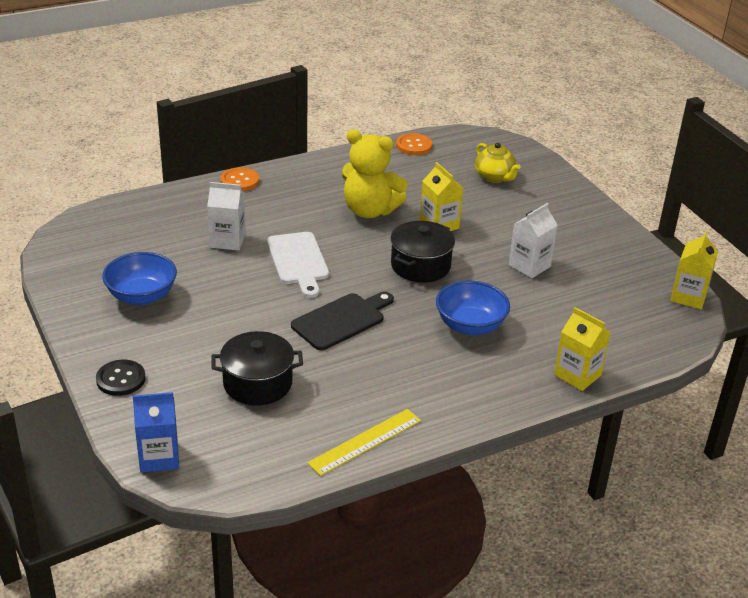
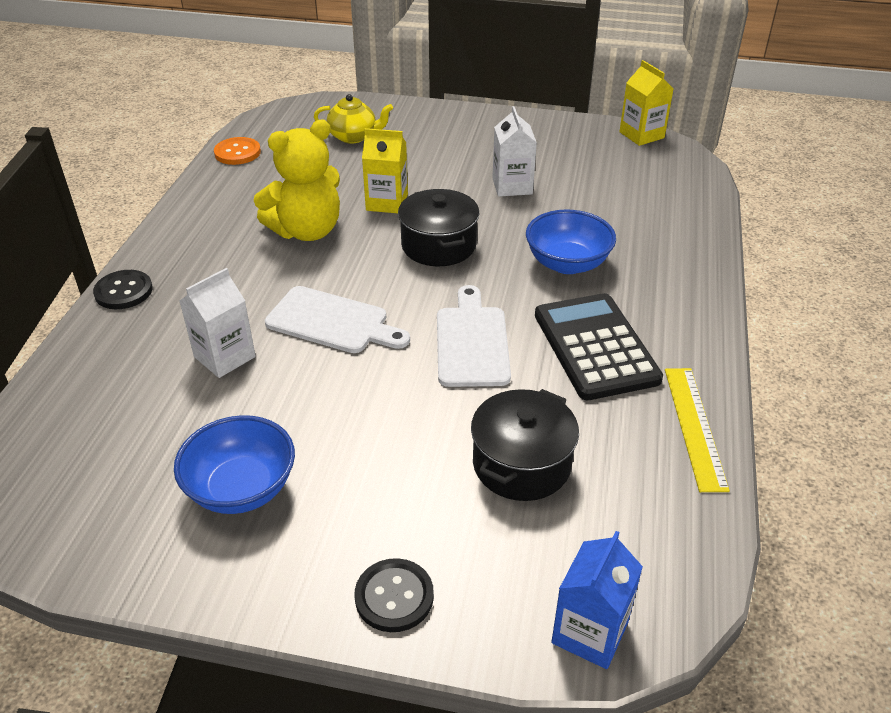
camera: 50 degrees left, 5 degrees up
(239, 181) = (123, 291): orange button -> black button
(342, 320) = (472, 342): black cutting board -> white cutting board
(395, 371) = (595, 347): none -> black calculator
(577, 375) = (698, 240): yellow carton -> none

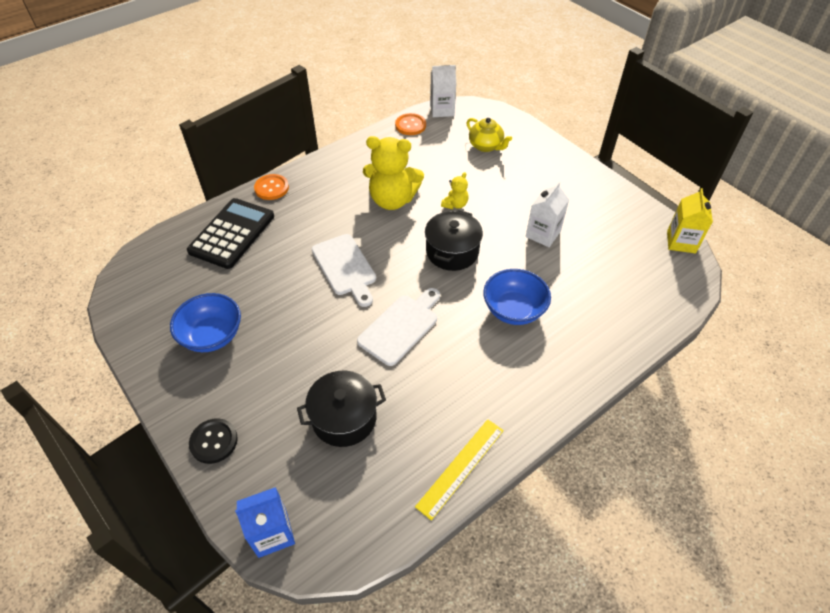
camera: 40 degrees right, 10 degrees up
(123, 291) = (271, 188): black button -> orange button
(224, 357) = (276, 256): white carton -> white carton (442, 110)
(387, 202) = (455, 204): yellow carton -> yellow teddy bear
(595, 347) = (464, 376): black calculator -> black calculator (232, 233)

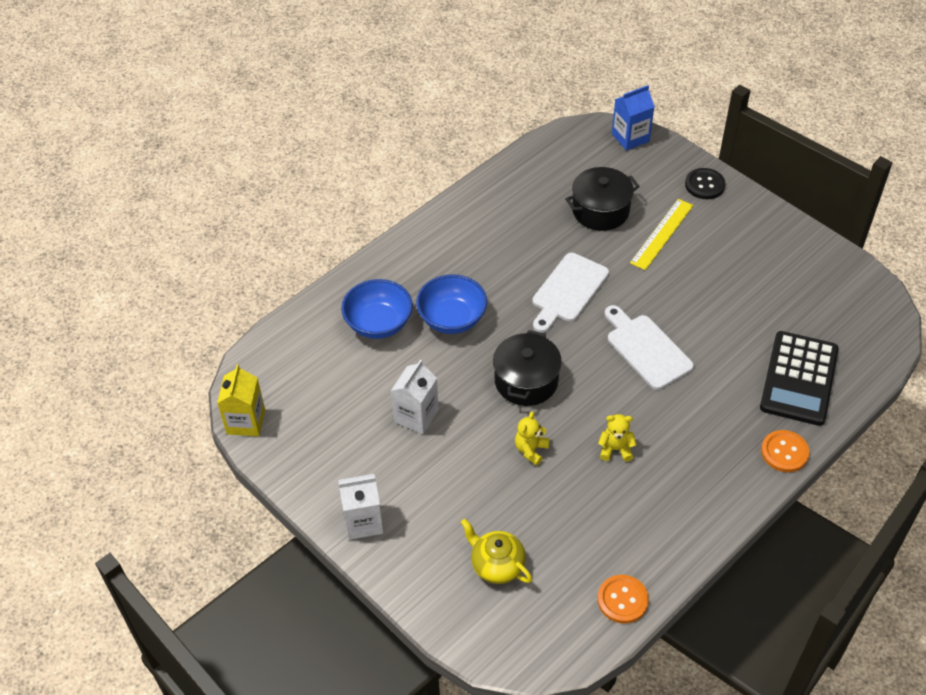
camera: 175 degrees right, 0 degrees up
(212, 336) = (754, 264): blue bowl -> blue bowl (378, 323)
(392, 200) = (615, 449): yellow teddy bear -> yellow teddy bear, size x0.47
(442, 110) = (577, 644): white carton -> white carton (363, 521)
(460, 467) = (494, 187): yellow ruler -> yellow ruler (662, 234)

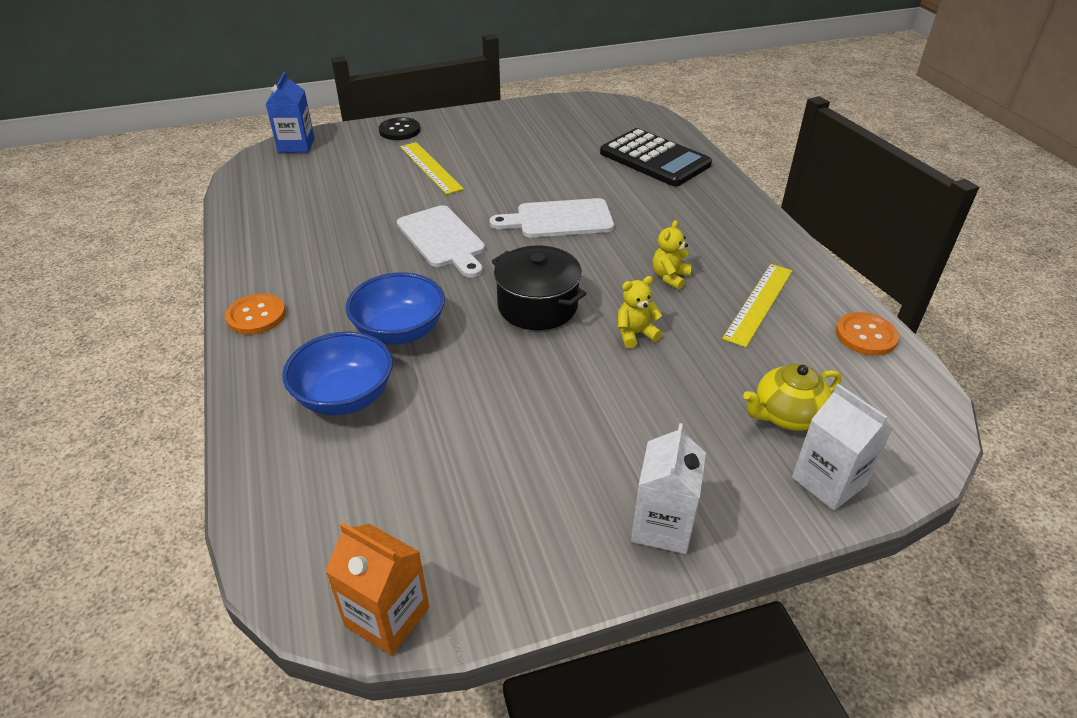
camera: 65 degrees left, 10 degrees down
(246, 421) = (387, 616): yellow carton -> orange carton
(416, 416) = (521, 411): white carton -> white carton (828, 481)
(531, 450) = (635, 334): yellow teddy bear -> yellow teddy bear turned 105 degrees clockwise
(600, 211) = (363, 188): black pot -> none
(619, 518) = (759, 303): none -> yellow ruler
(784, 452) = (729, 190): orange button -> orange button (256, 316)

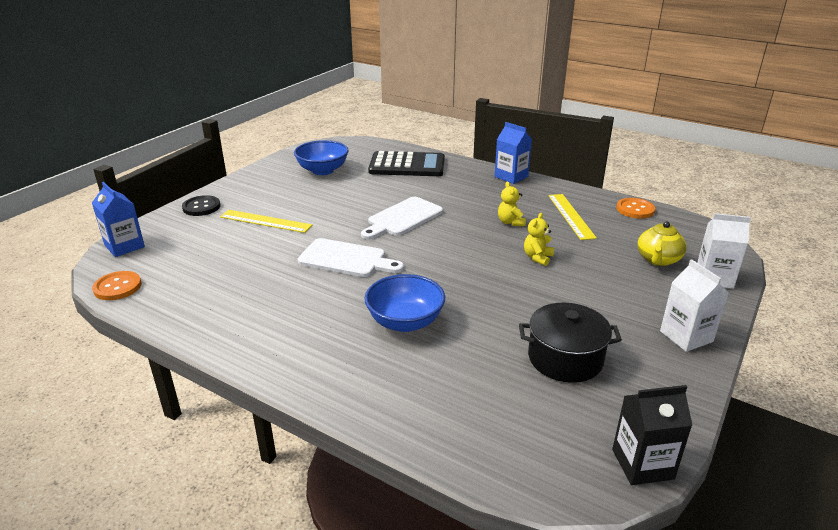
camera: 40 degrees left, 10 degrees down
(256, 316) = (285, 365): orange button -> orange button (117, 287)
(345, 397) = (431, 375): blue bowl -> blue bowl (323, 170)
(387, 616) = (642, 464): orange carton -> black carton
(537, 306) = (465, 268): black pot -> black pot (565, 358)
(760, 220) = (511, 176): none -> blue carton

